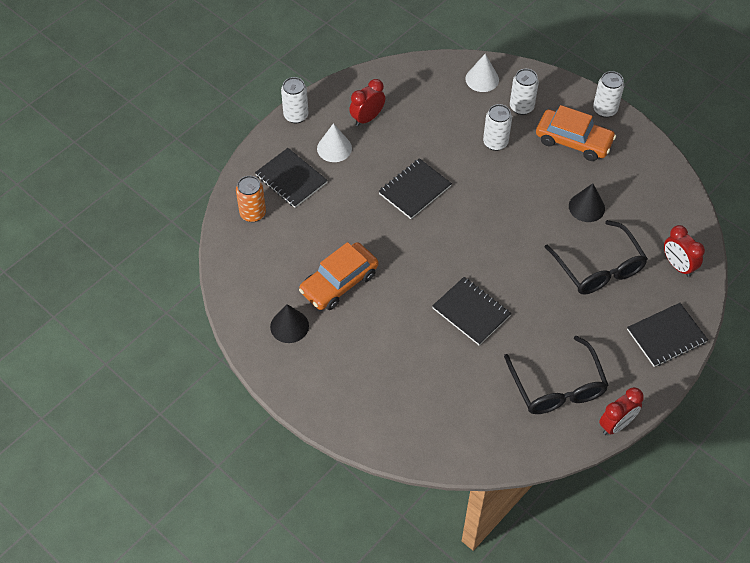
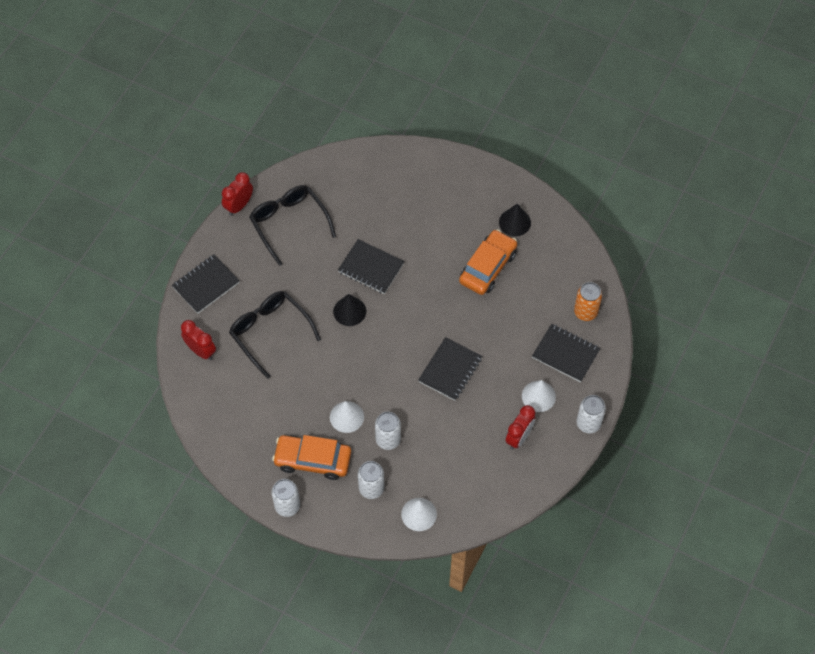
camera: 165 degrees right, 5 degrees up
(532, 171) = (347, 417): none -> white cone
(586, 207) = (289, 390): black cone -> black cone (349, 311)

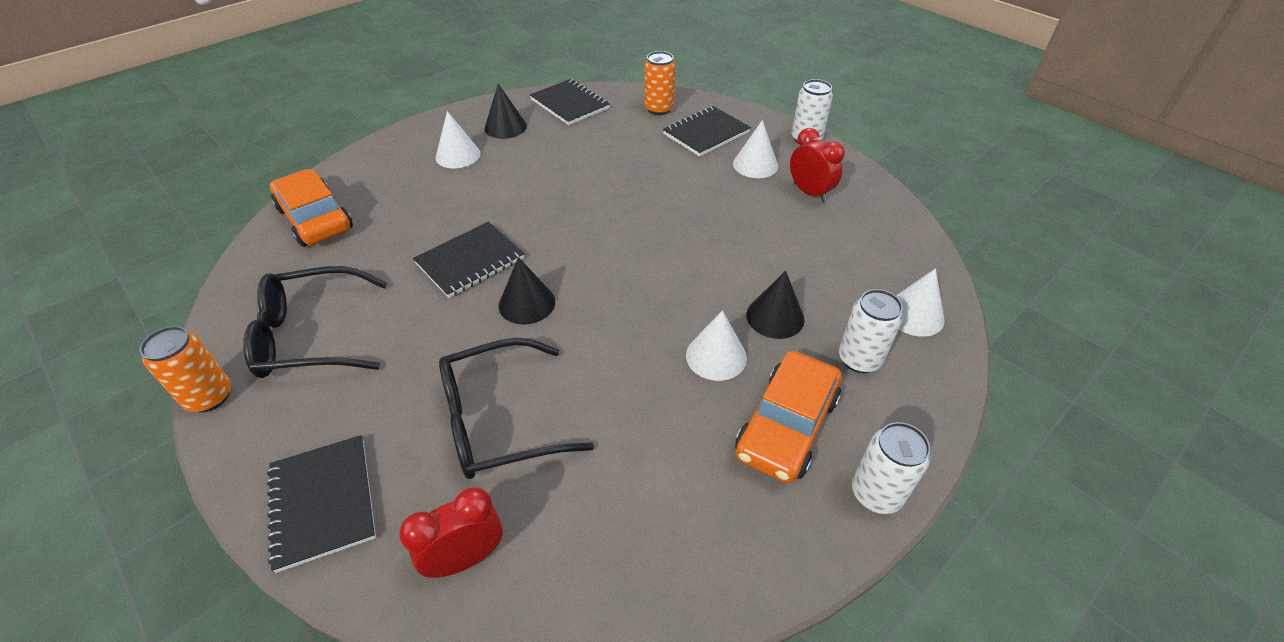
camera: 70 degrees left, 15 degrees down
(239, 206) = (209, 397): red clock -> orange can
(388, 440) = (775, 317): white can -> black cone
(450, 370) = (683, 226): black notebook -> black notebook (569, 104)
(468, 210) = (458, 155): none -> white cone
(487, 267) = (551, 160): orange car -> orange car (315, 219)

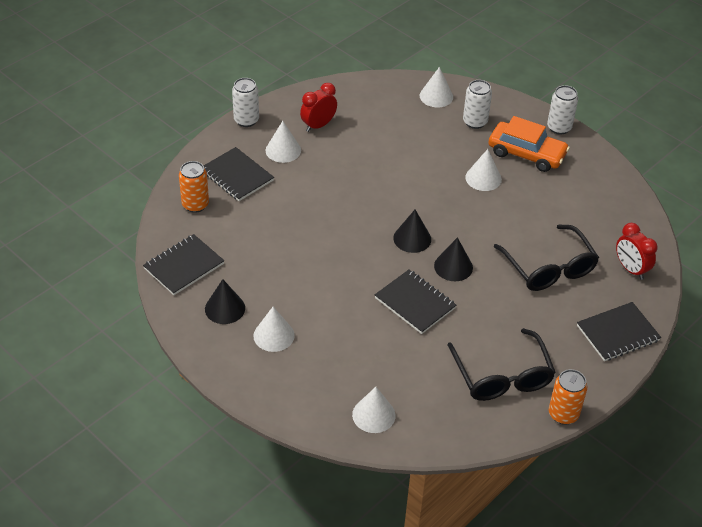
camera: 95 degrees left, 0 degrees up
(315, 219) = (373, 415): orange car -> white cone
(775, 317) = (447, 152): black cone -> black cone (412, 238)

